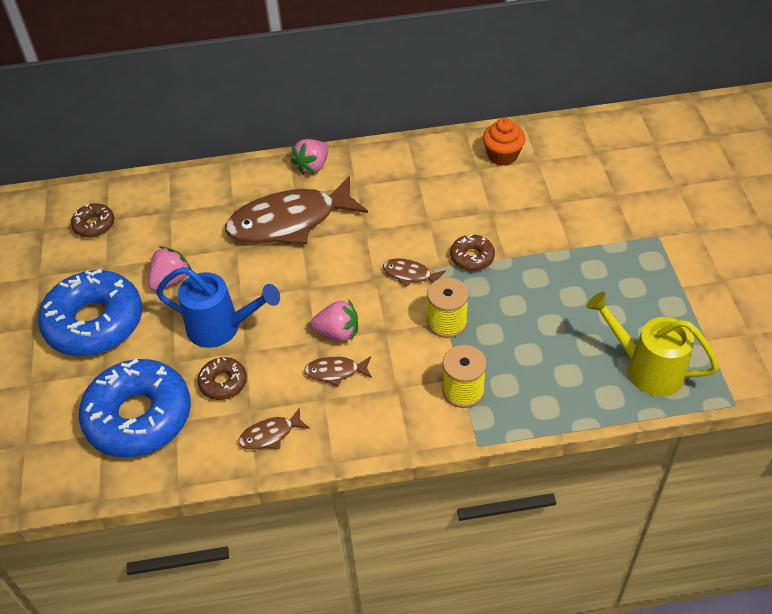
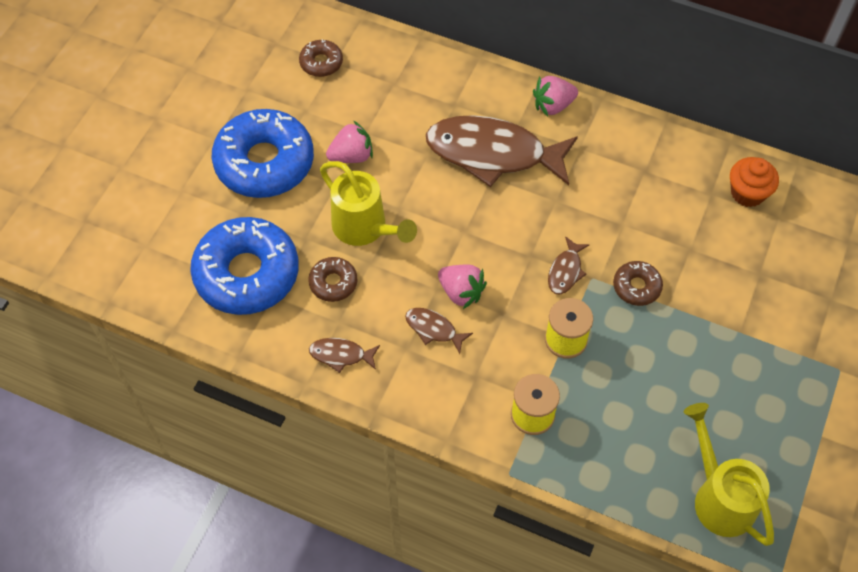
camera: 30 degrees right, 10 degrees up
(221, 328) = (364, 228): blue watering can -> yellow watering can
(410, 274) = (565, 271): brown fish -> brown fish turned 120 degrees counterclockwise

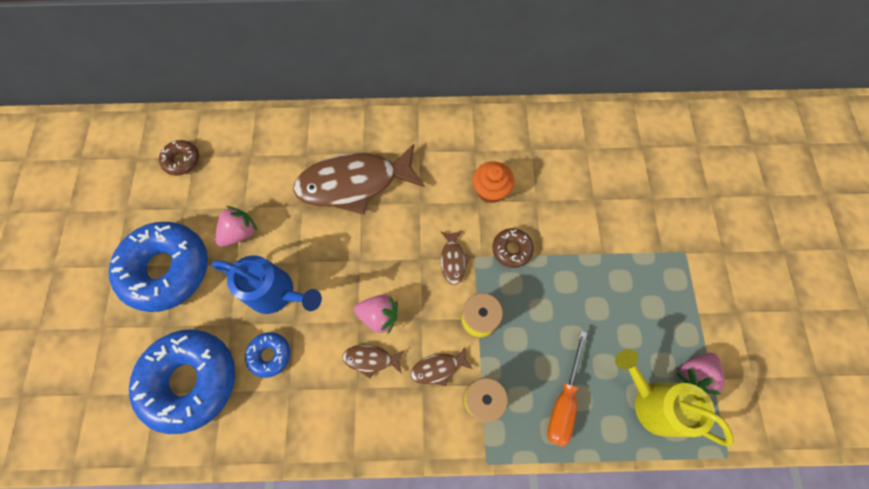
camera: 25 degrees left, 10 degrees up
(333, 283) = (270, 355): brown donut -> blue donut
(341, 355) = (303, 420): brown fish -> brown fish (438, 368)
(364, 228) = (277, 293): yellow watering can -> blue watering can
(553, 105) = (383, 124): pink strawberry -> pink strawberry (694, 374)
(620, 453) = (563, 401): none -> orange screwdriver
(747, 193) = (556, 138): orange cupcake -> orange cupcake (490, 190)

